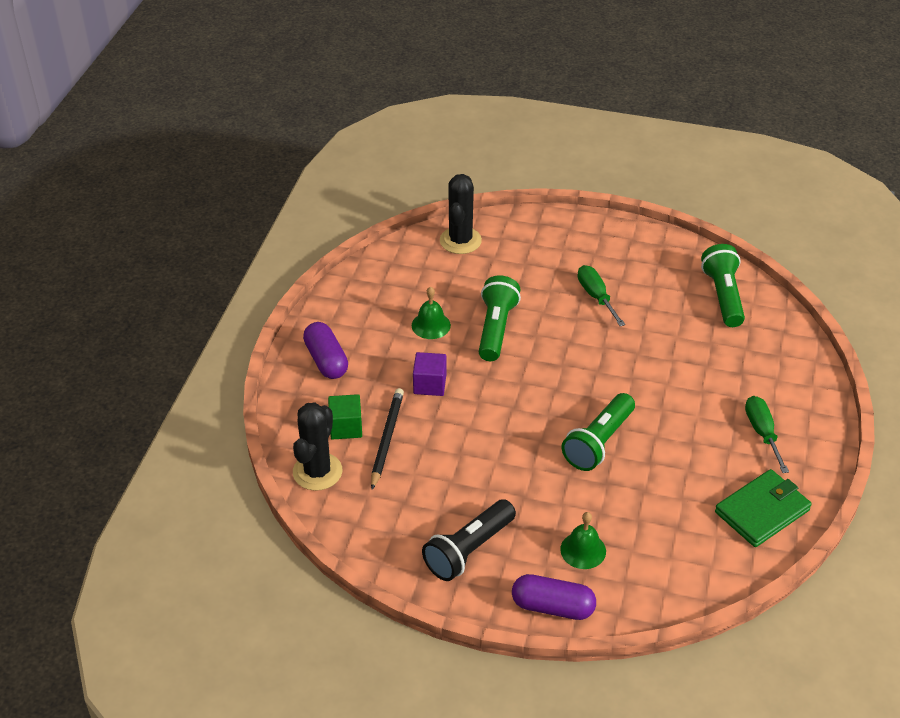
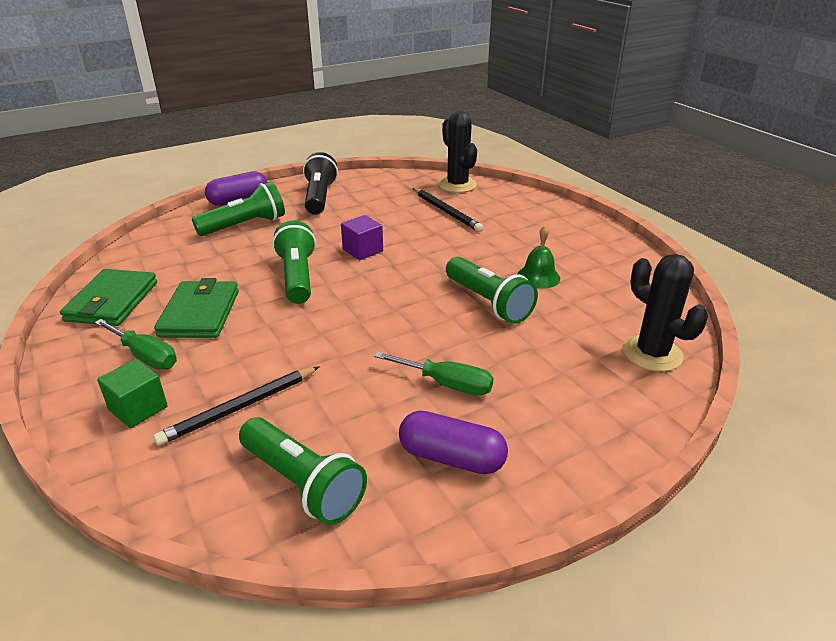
camera: 135 degrees right, 10 degrees down
(326, 360) = (558, 223): purple capsule -> purple capsule (451, 458)
(346, 427) = (479, 205): green cube -> green cube (138, 408)
(429, 384) = (471, 246): purple cube -> purple cube (363, 250)
(583, 550) = (245, 225): green bell -> green flashlight
(701, 451) = (200, 313): none -> green wallet
(725, 355) = (240, 407): none -> black pencil

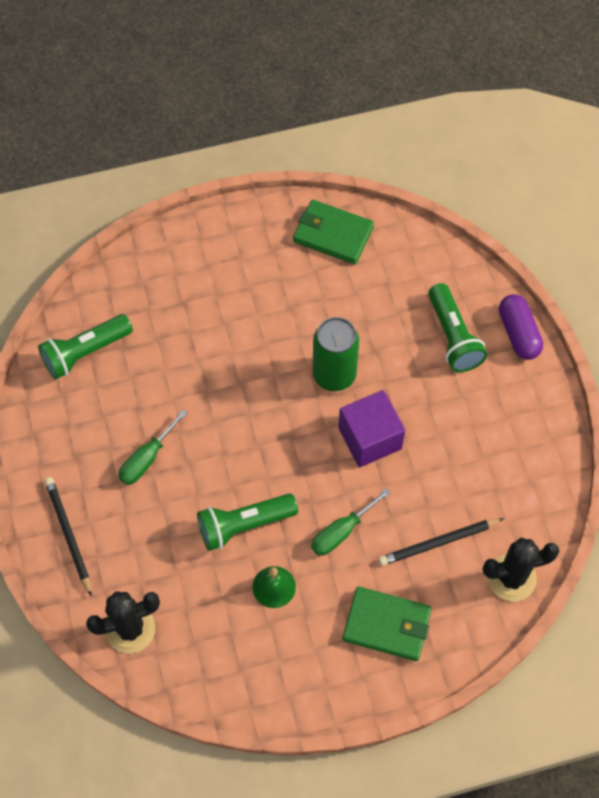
camera: 105 degrees right, 30 degrees up
(138, 408) = (187, 262): green cube -> none
(145, 356) = (247, 262): green screwdriver -> green screwdriver (341, 532)
(200, 313) = (295, 297): green wallet -> green wallet (387, 625)
(240, 407) = (167, 321): black pencil -> black pencil (69, 535)
(297, 277) = (334, 375): green flashlight -> green can
(319, 197) = (508, 415): black flashlight -> none
(363, 250) = (370, 438): purple cube -> purple cube, size x1.59
(451, 458) = (75, 441): purple capsule -> none

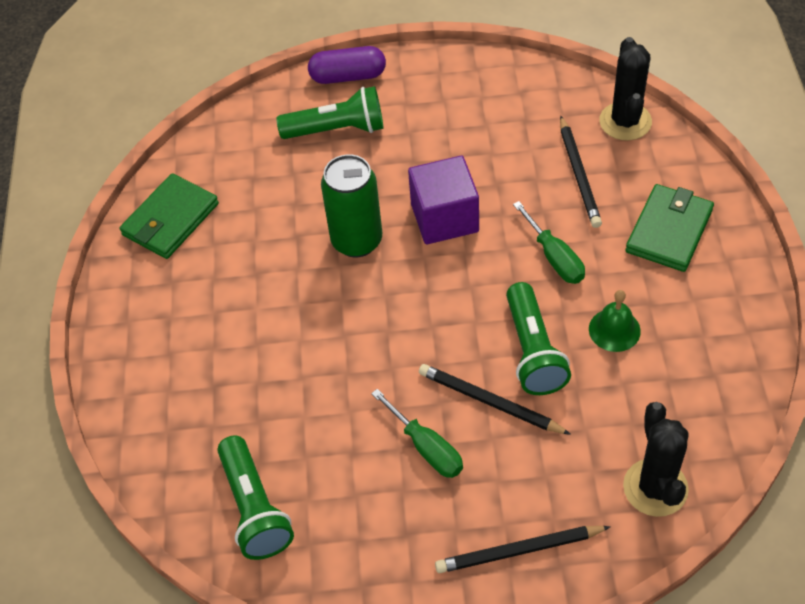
camera: 75 degrees left, 10 degrees down
(192, 499) = (490, 402): none -> black pencil

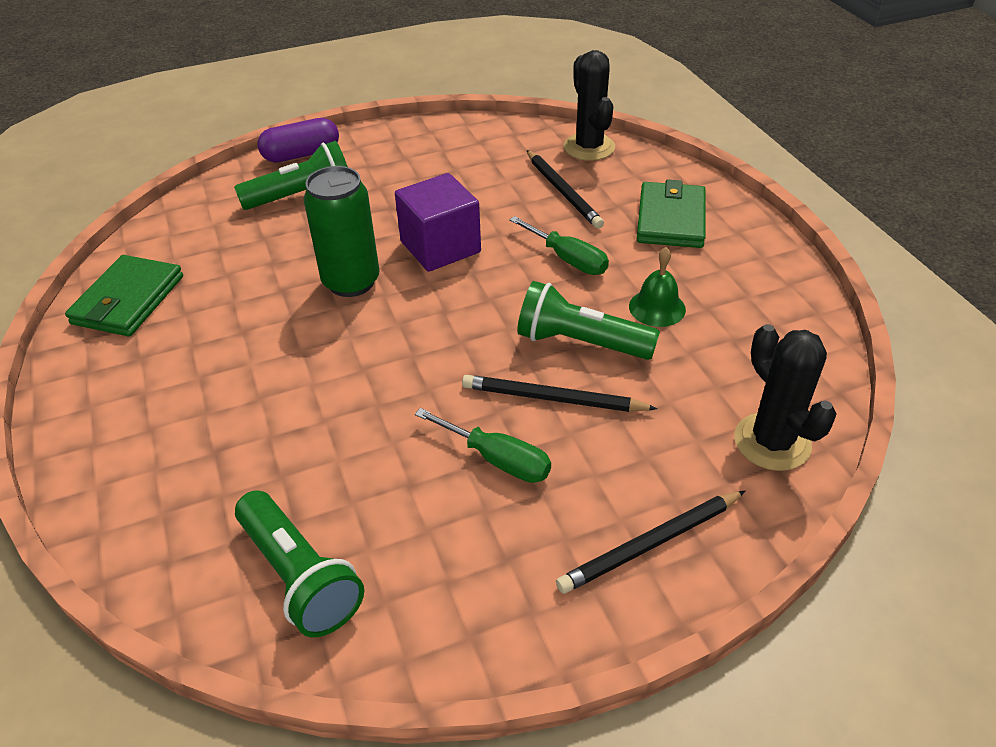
camera: 20 degrees left, 10 degrees down
(533, 351) = (580, 342): green flashlight -> green flashlight turned 135 degrees clockwise

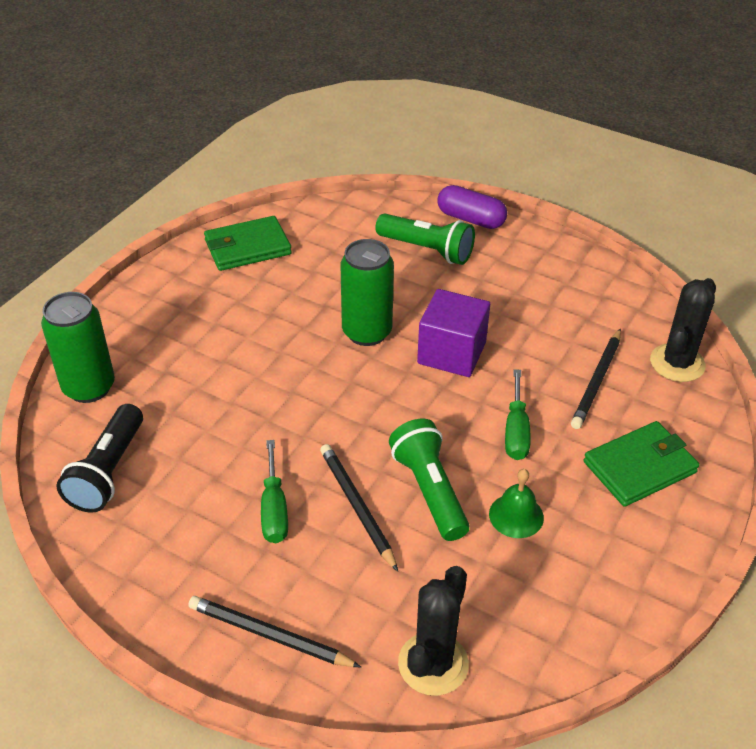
camera: 50 degrees right, 0 degrees up
(152, 532) = (89, 387): none -> green can
(299, 576) = (108, 471): green flashlight -> black flashlight

